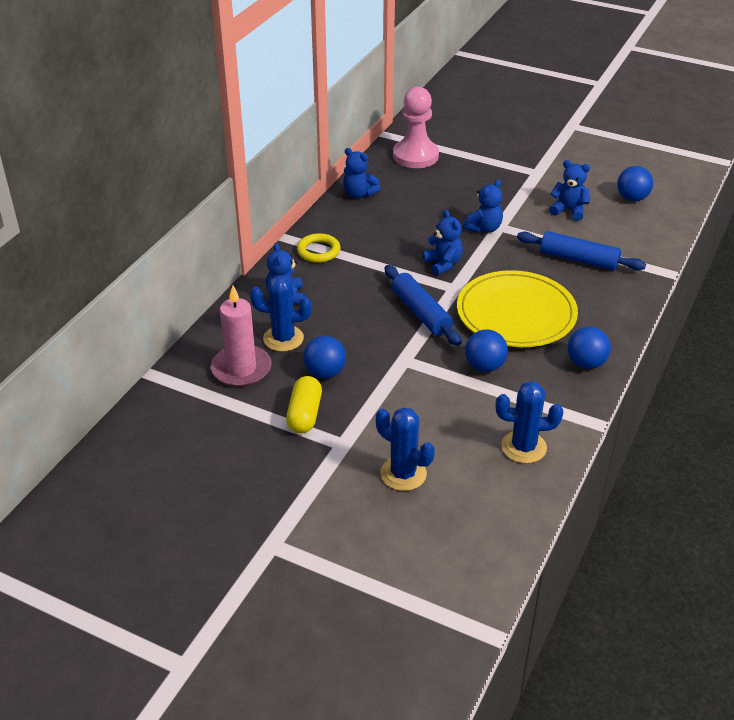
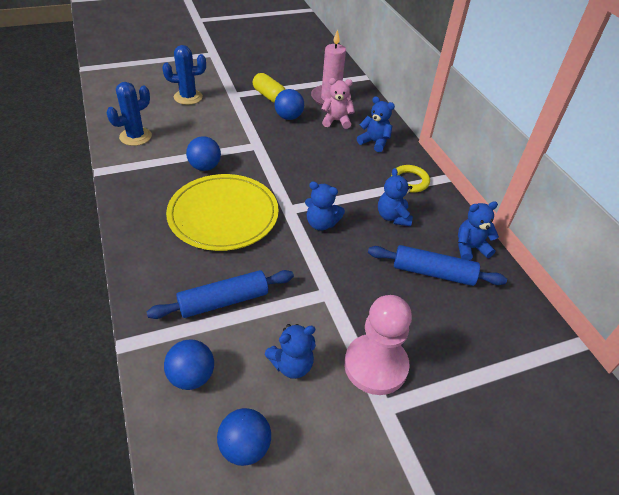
camera: 130 degrees right, 5 degrees up
(283, 338) = (336, 121): blue cactus -> pink teddy bear
(415, 156) = (509, 332): pink pawn -> pink pawn (375, 365)
(420, 313) = (286, 178): blue rolling pin -> blue rolling pin (433, 272)
(484, 228) = (337, 281): blue teddy bear -> blue teddy bear (393, 217)
(586, 363) = (138, 206): blue ball -> blue ball (191, 376)

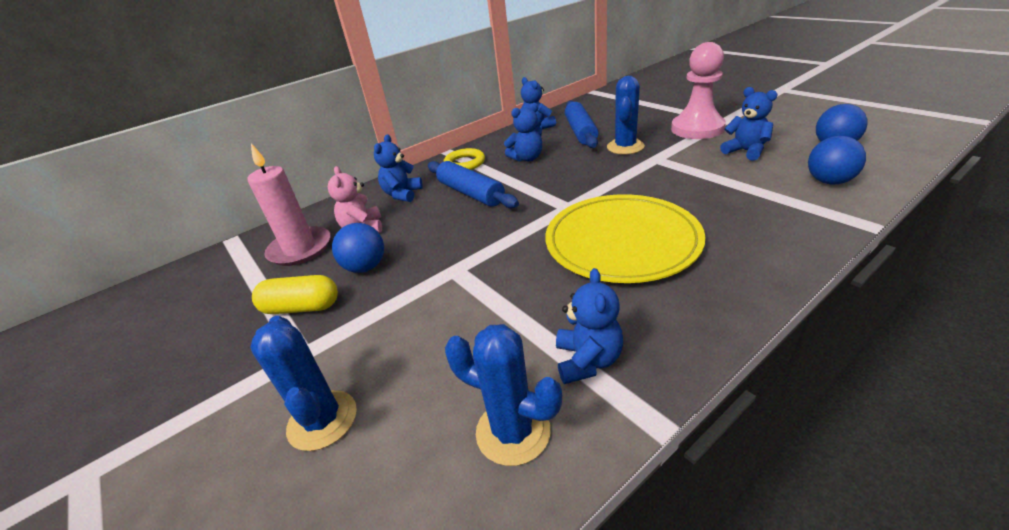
camera: 100 degrees left, 10 degrees down
(205, 167) = (540, 296): blue ball -> none
(224, 301) = (736, 196): blue rolling pin -> blue rolling pin (471, 193)
(269, 96) = (301, 307): yellow capsule -> yellow capsule turned 60 degrees clockwise
(321, 223) = (571, 184): blue teddy bear -> blue teddy bear (588, 360)
(370, 286) = (625, 147): none -> blue cactus

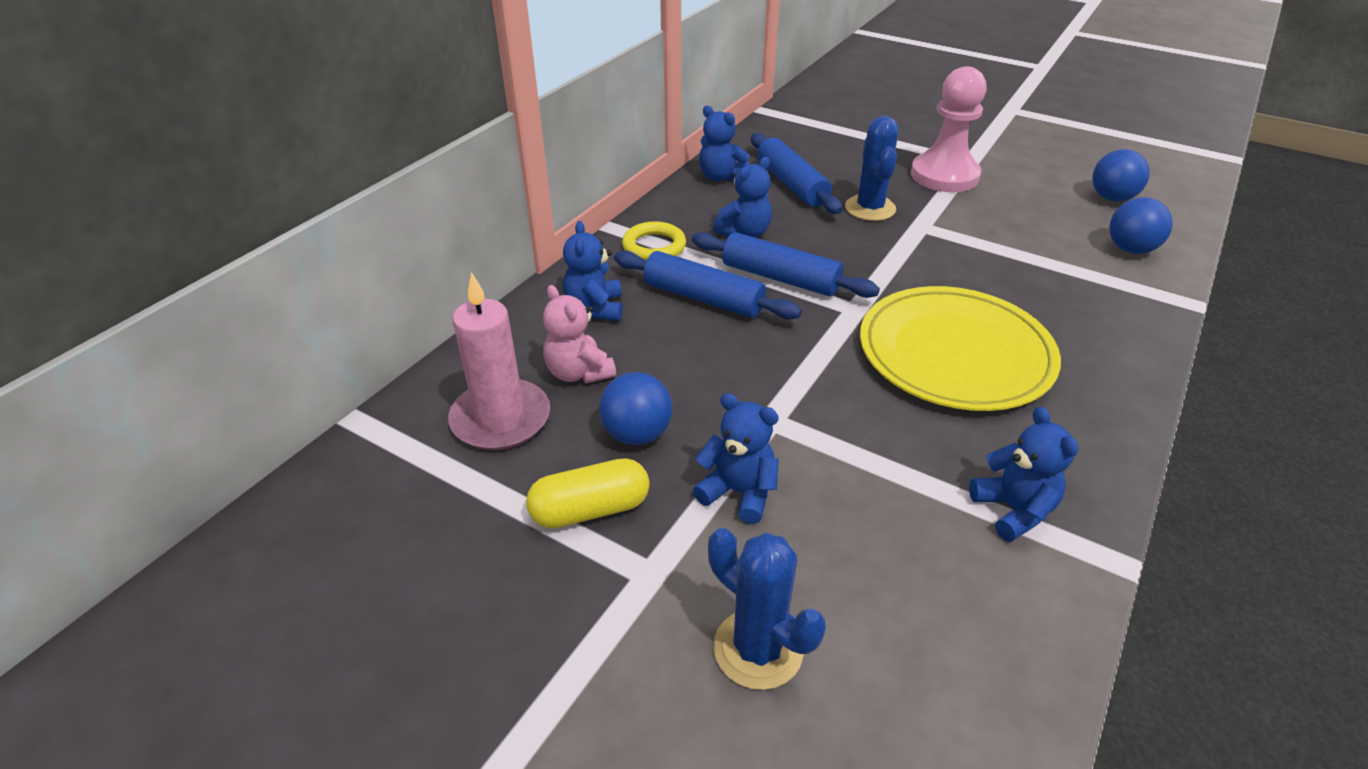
camera: 25 degrees left, 5 degrees up
(513, 431) = (989, 606): blue cactus -> none
(530, 185) = (780, 278): none -> blue rolling pin
(745, 151) = (1021, 210): blue teddy bear -> blue teddy bear (738, 492)

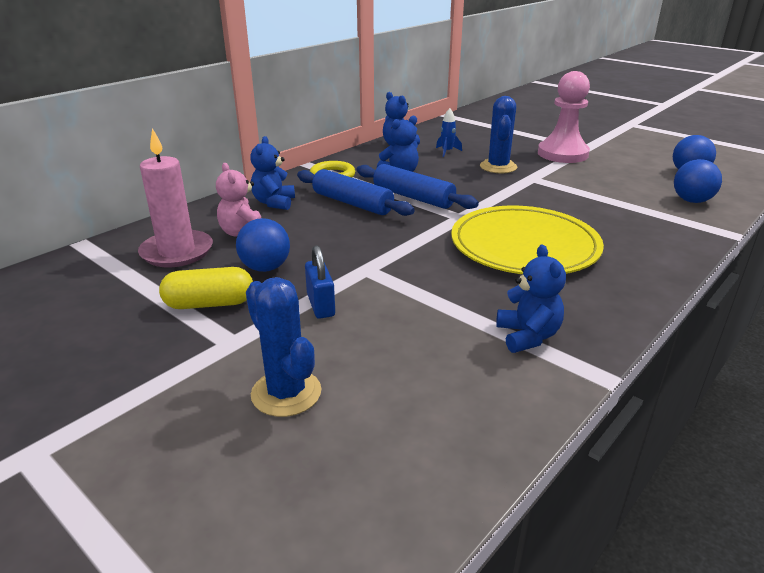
camera: 10 degrees right, 10 degrees down
(738, 492) = (321, 305): blue teddy bear -> blue padlock
(791, 184) = (447, 151): blue rolling pin -> blue rocket

